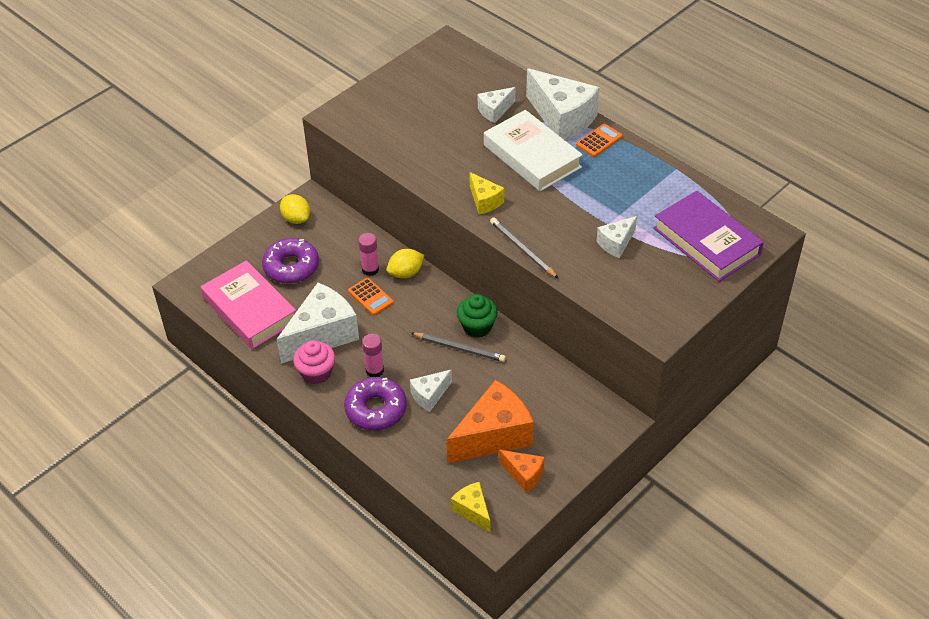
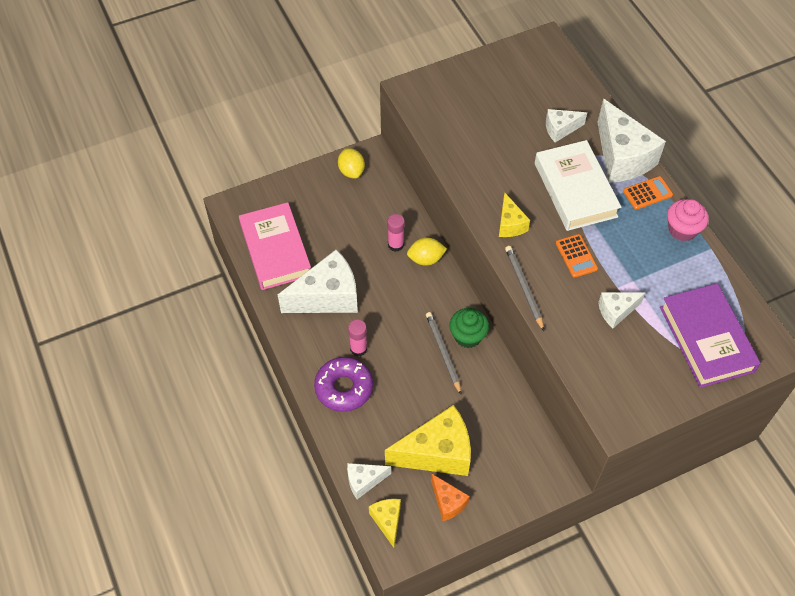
camera: 20 degrees right, 10 degrees up
(291, 267) = (328, 219): purple donut -> none
(316, 373) = (307, 333): pink cupcake -> pink cupcake (682, 229)
(370, 297) = (384, 272): orange calculator -> orange calculator (576, 256)
(429, 395) = (396, 391): white cheese -> white cheese (364, 481)
(459, 348) = (443, 352): grey pencil -> grey pencil turned 150 degrees counterclockwise
(494, 436) = (437, 453): orange cheese -> yellow cheese

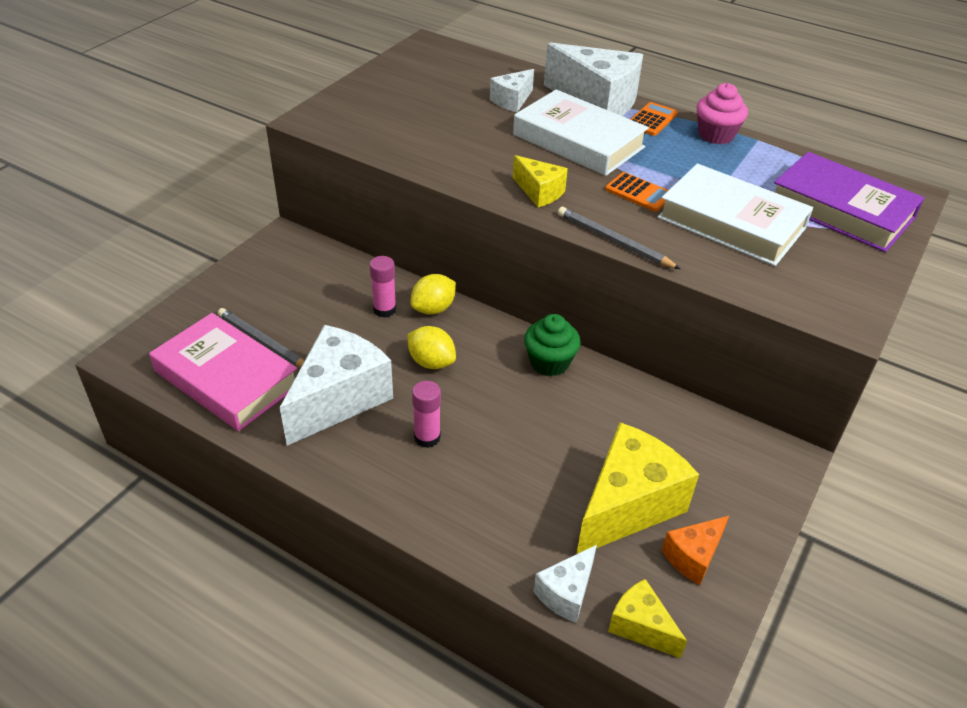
camera: 35 degrees left, 15 degrees down
(344, 388) = (444, 492): purple donut -> none
(351, 171) = (270, 261): yellow lemon -> yellow lemon (431, 362)
(443, 352) = (536, 392): grey pencil -> grey pencil (263, 342)
(448, 502) = (693, 557): orange cheese -> orange cheese turned 120 degrees clockwise
(616, 311) = (731, 223): white cheese -> white book

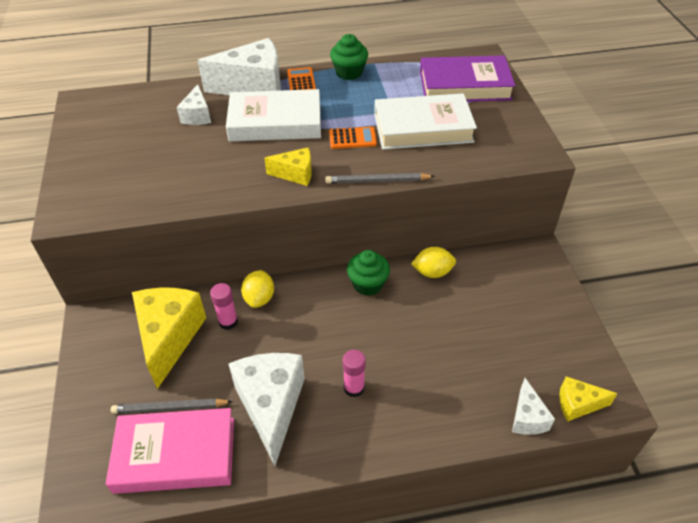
camera: 40 degrees left, 5 degrees up
(431, 362) = (300, 336): yellow lemon -> yellow lemon (432, 272)
(628, 505) = (500, 340): yellow cheese -> yellow cheese (169, 337)
(693, 557) = (558, 344): orange cheese -> none
(716, 135) = (349, 72): pink cupcake -> green cupcake

